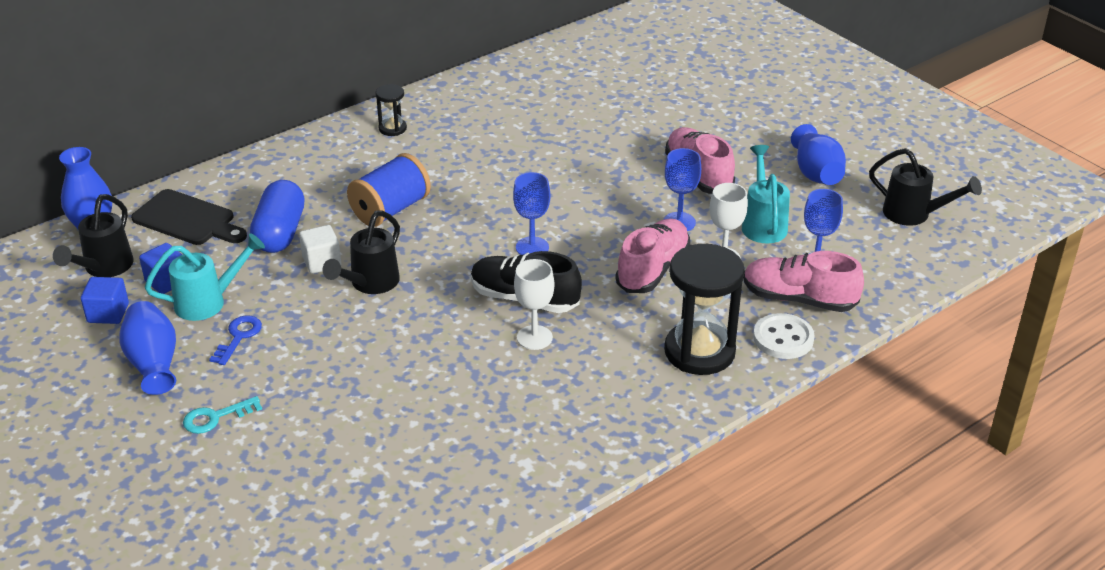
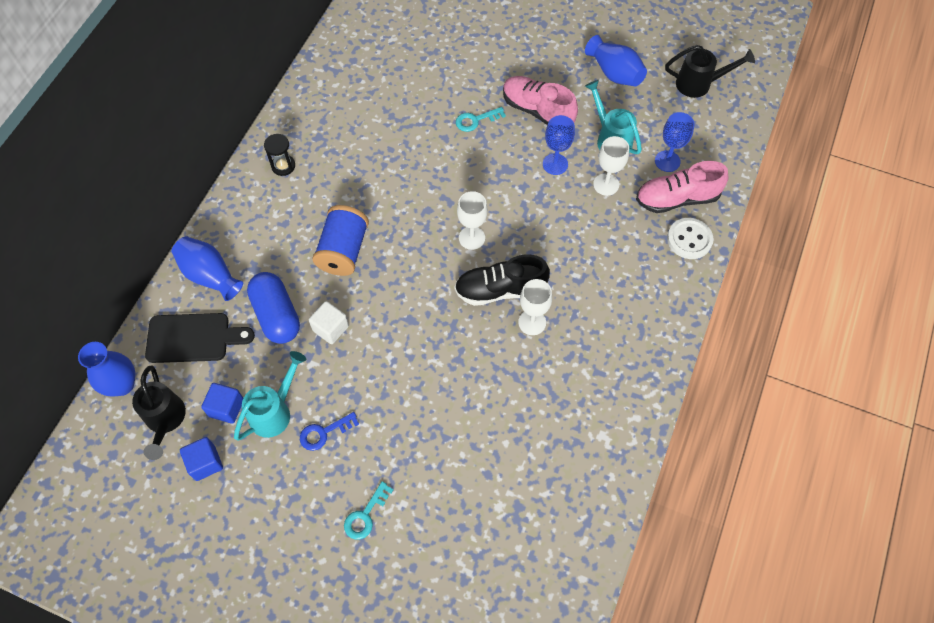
camera: 30 degrees left, 25 degrees up
(153, 363) = (280, 491): blue vase -> blue vase (210, 275)
(238, 337) = (324, 432): blue key -> blue key turned 105 degrees counterclockwise
(370, 284) = (382, 331): black watering can -> none
(532, 247) = (472, 238): blue goblet -> white goblet
(622, 160) = (476, 120): none -> turquoise key
(653, 270) = (567, 218): pink shoe -> none
(699, 351) = (646, 278): black hourglass -> none

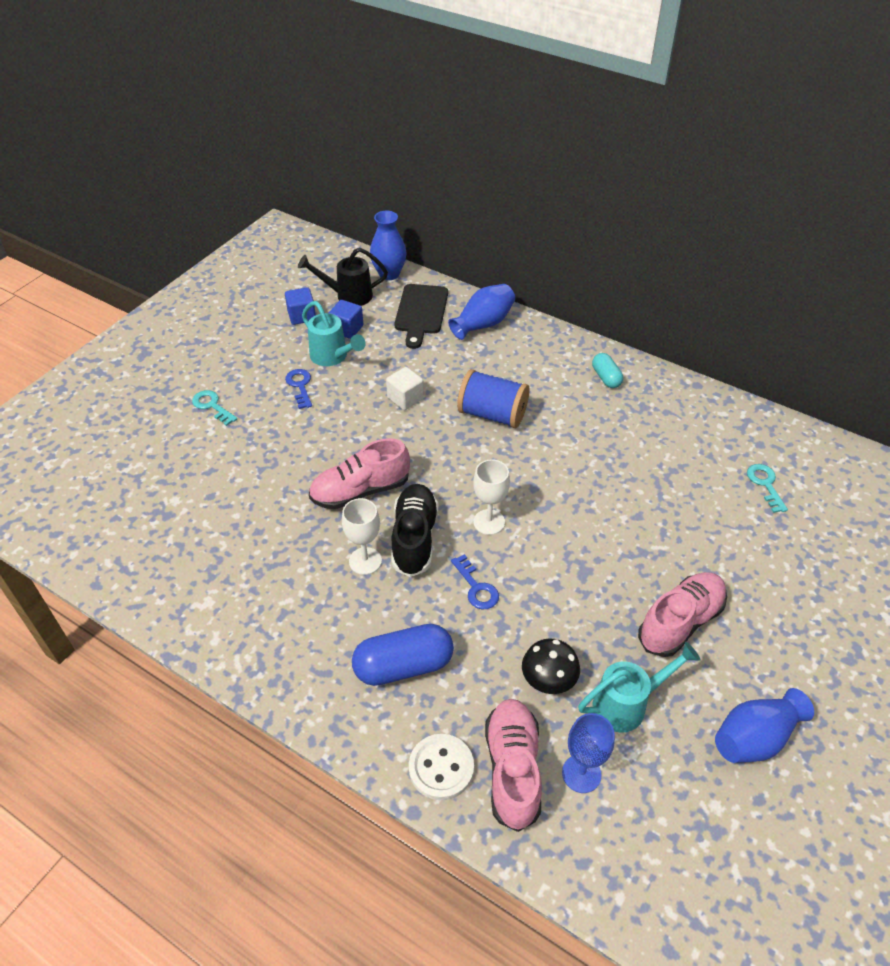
camera: 100 degrees right, 15 degrees down
(276, 315) = (430, 363): blue capsule -> blue capsule (403, 666)
(283, 166) = (606, 377): black hourglass -> turquoise capsule
(456, 343) = (360, 491): none -> pink shoe
(476, 120) = (664, 551): turquoise key -> turquoise key (765, 484)
(538, 238) = (476, 587): none -> blue key
(555, 164) = (588, 626): blue goblet -> none
(606, 184) = (548, 680): white goblet -> black mushroom
(699, 84) = (737, 869): black watering can -> none

